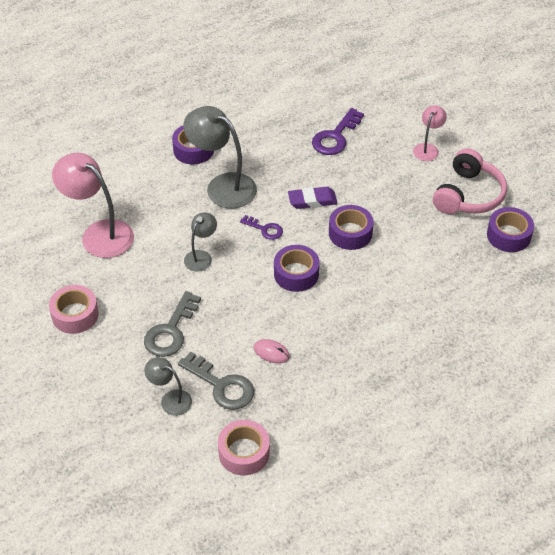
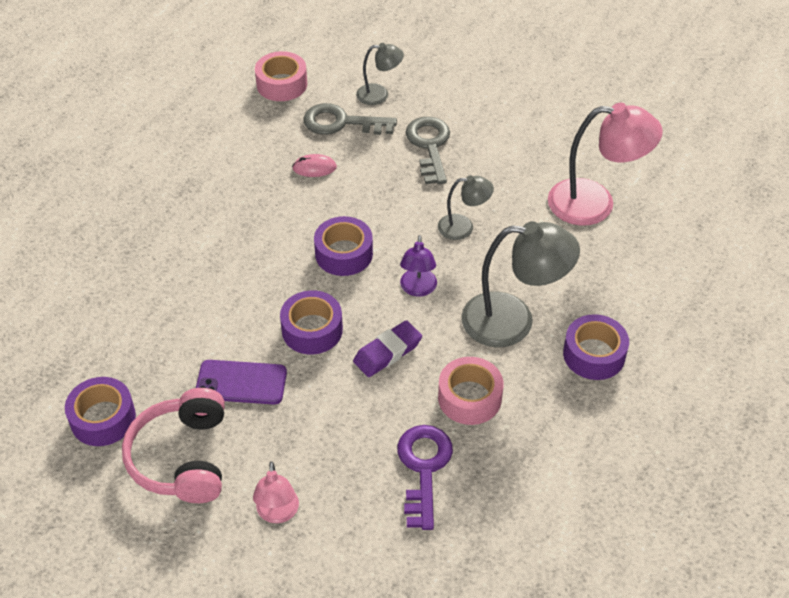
camera: 150 degrees right, 0 degrees up
(75, 315) = (534, 122): pink tape -> pink tape (469, 398)
(201, 256) = (463, 227): grey lamp -> grey lamp turned 90 degrees counterclockwise
(265, 229) = (418, 289): purple key -> purple lamp
(413, 220) = (241, 383): none -> purple phone

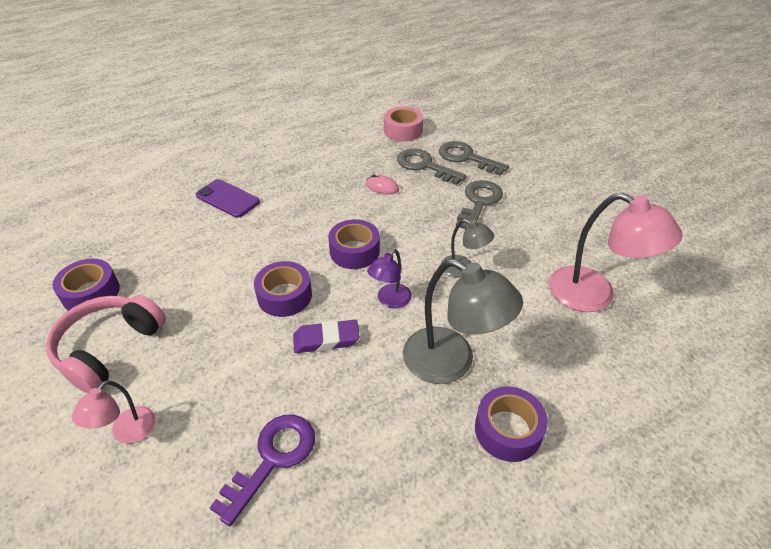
camera: 30 degrees right, 5 degrees down
(241, 383) = (200, 312): purple phone -> purple phone (227, 199)
(379, 94) = (466, 158): grey lamp -> grey key
(469, 398) = (363, 413): pink tape -> none

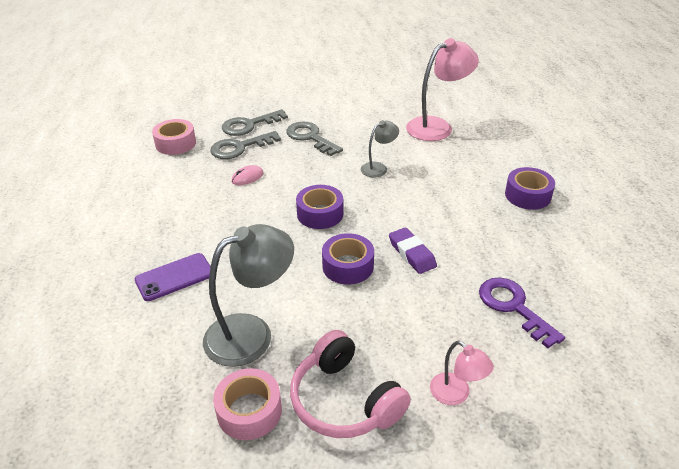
camera: 65 degrees left, 5 degrees down
(91, 293) = (249, 411): purple tape -> pink tape
(326, 340) = (412, 254): purple eraser -> purple eraser turned 45 degrees counterclockwise
(390, 301) = (389, 211): purple lamp -> none
(451, 362) = (464, 200): grey lamp -> grey lamp (251, 333)

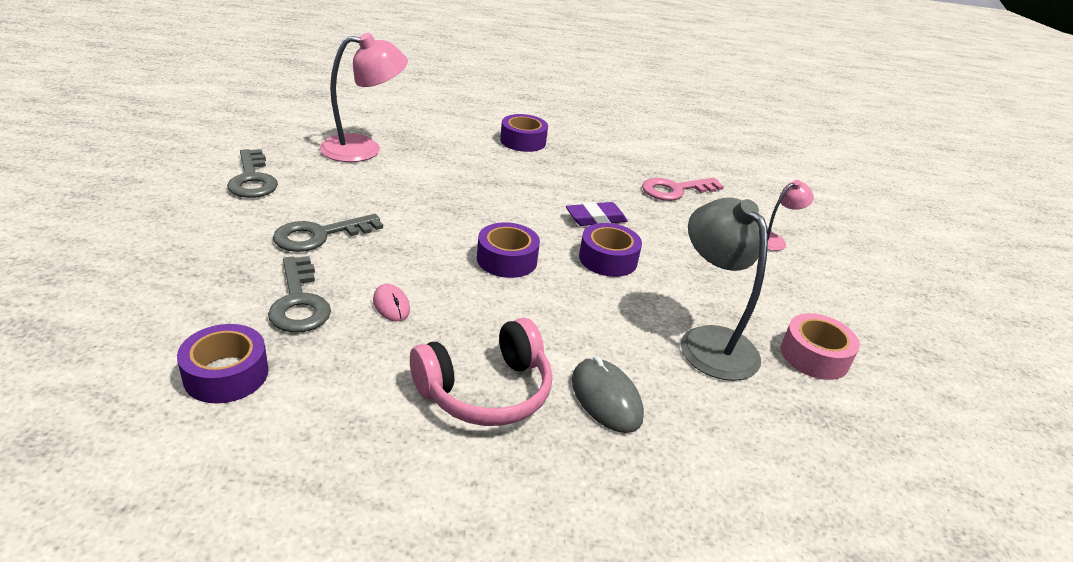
camera: 85 degrees left, 5 degrees down
(174, 277) = (606, 398): purple phone -> grey mouse
(175, 143) = (226, 374): pink tape -> purple tape
(249, 125) = (233, 283): grey key -> grey key (252, 179)
(344, 400) = (790, 296): pink headphones -> pink headphones (486, 391)
(378, 168) = (429, 202): grey lamp -> none
(437, 126) = (363, 148): pink lamp -> pink lamp turned 90 degrees clockwise
(513, 307) = (675, 190): purple key -> pink key

